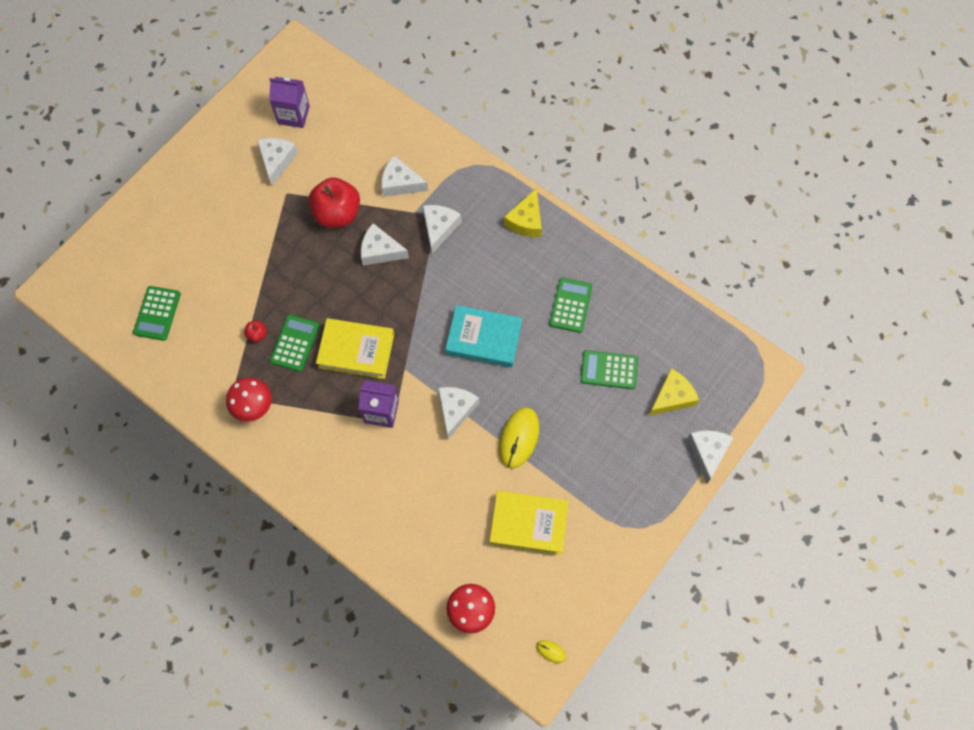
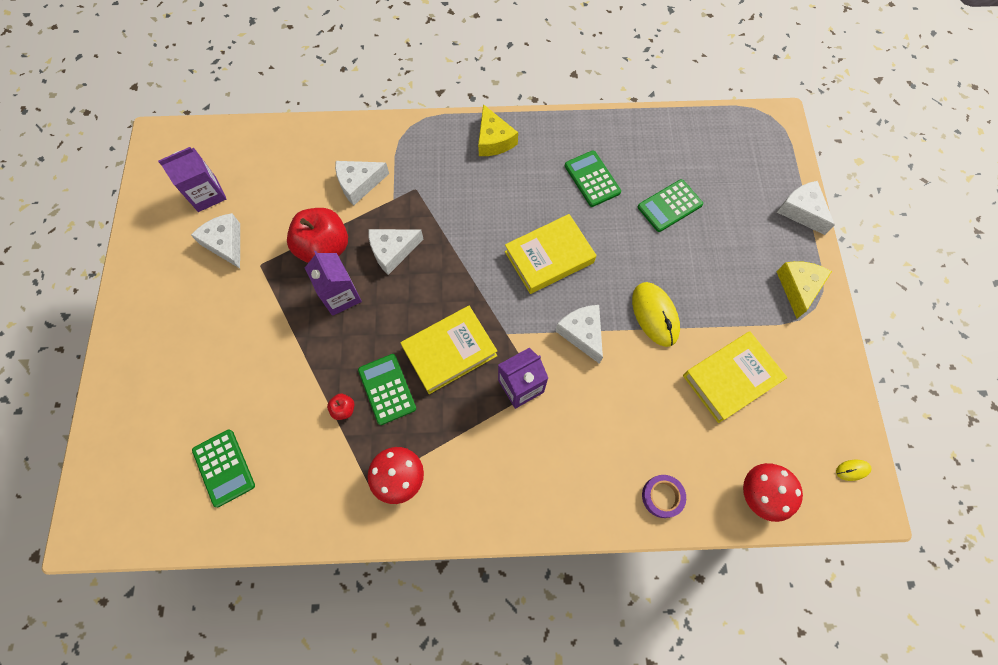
camera: 40 degrees left, 0 degrees up
(319, 256) = (340, 296): none -> purple carton
(405, 557) = (662, 496): none -> purple tape
(439, 228) = (427, 196): white cheese -> none
(484, 339) = (549, 257): turquoise book -> yellow book
(672, 397) = (735, 190): yellow cheese -> yellow cheese (798, 288)

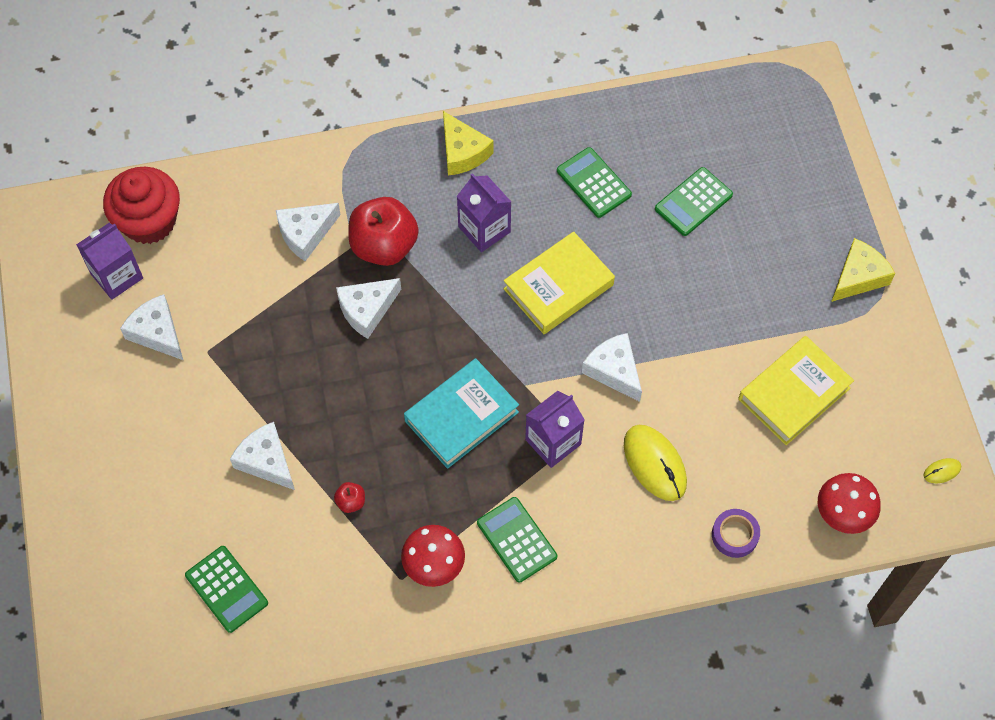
camera: 10 degrees left, 5 degrees down
(243, 156) = (149, 221): none -> red cupcake
(324, 248) = (282, 319): red apple -> red apple (384, 246)
(340, 296) = (316, 373): purple carton -> purple carton (484, 229)
(387, 389) = (397, 471): green calculator -> green calculator (517, 540)
(449, 351) = (461, 416): yellow book -> turquoise book
(655, 315) = (695, 335): yellow mouse -> yellow mouse (654, 464)
(798, 288) = (858, 277): yellow cheese -> yellow cheese turned 45 degrees clockwise
(801, 211) = (852, 184): white cheese -> white cheese (266, 461)

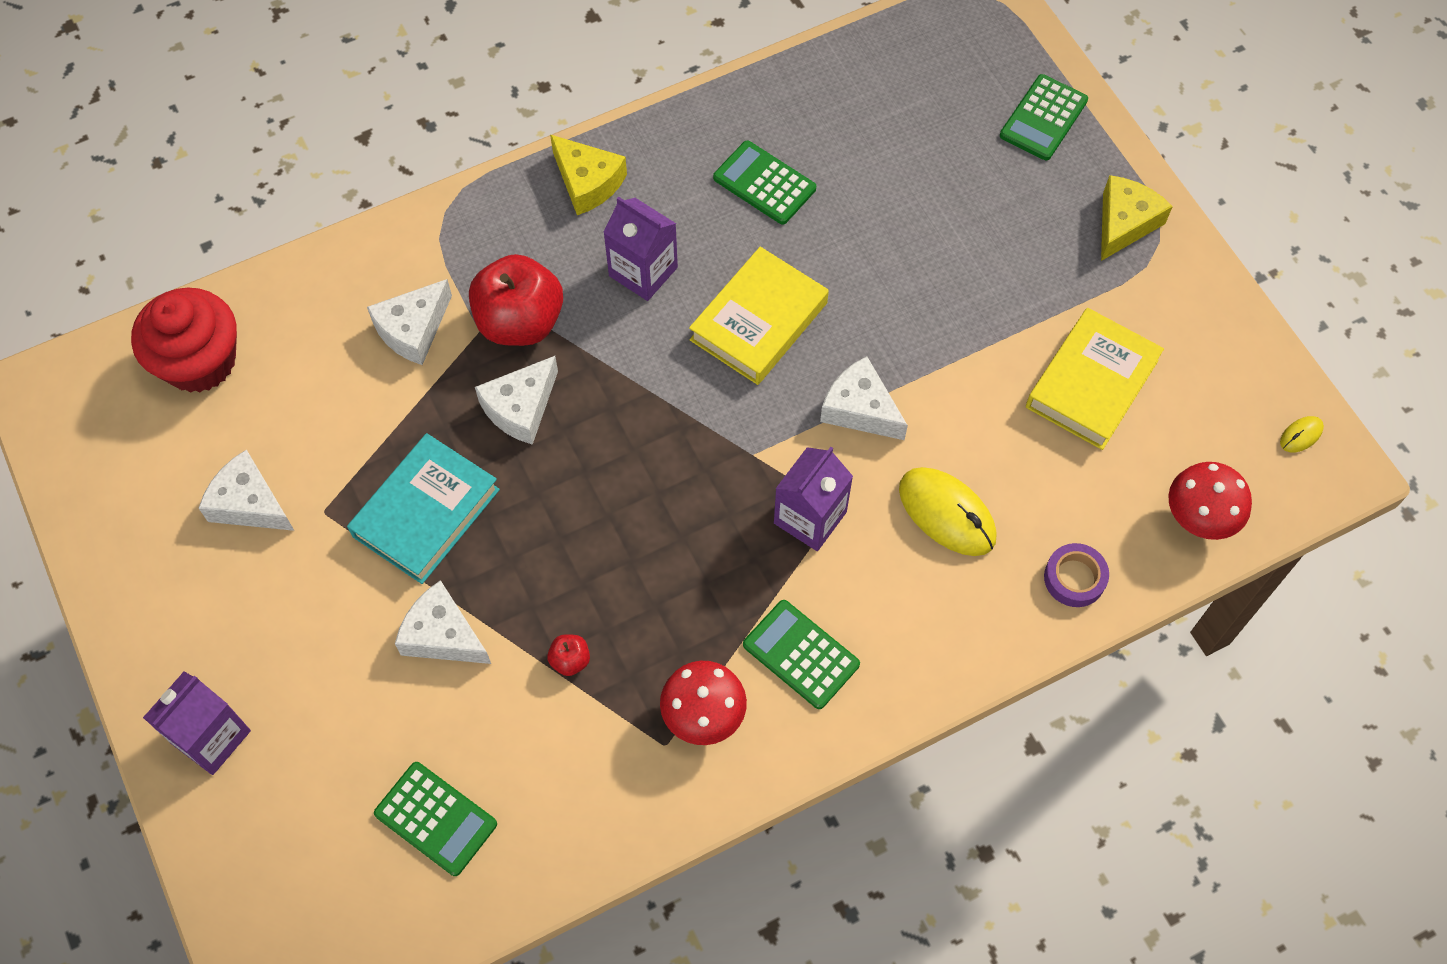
camera: 15 degrees left, 0 degrees up
(117, 276) = (175, 442): purple carton -> purple carton (211, 737)
(461, 416) = (683, 514): turquoise book -> turquoise book (426, 513)
(693, 202) = (895, 179): green calculator -> green calculator (1043, 118)

